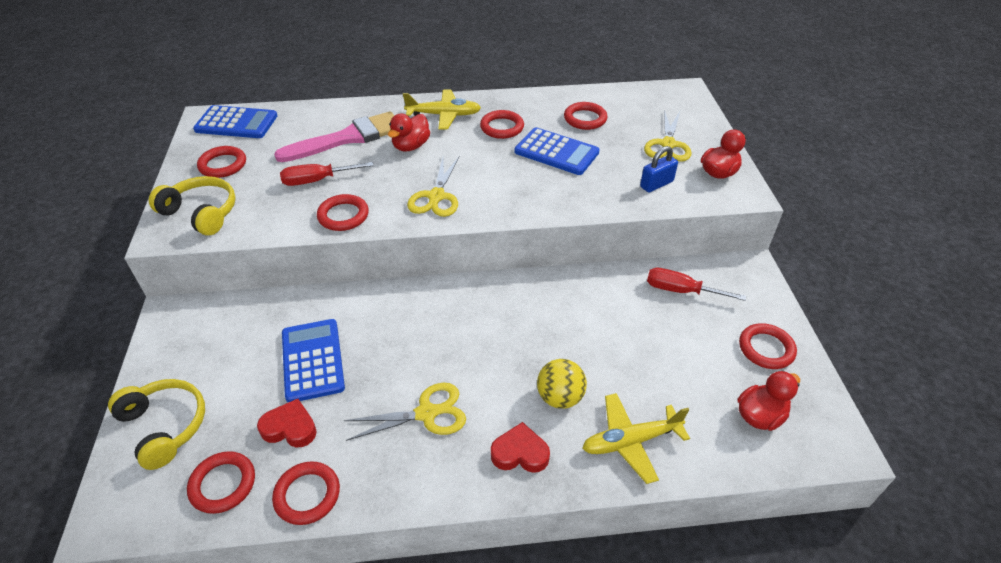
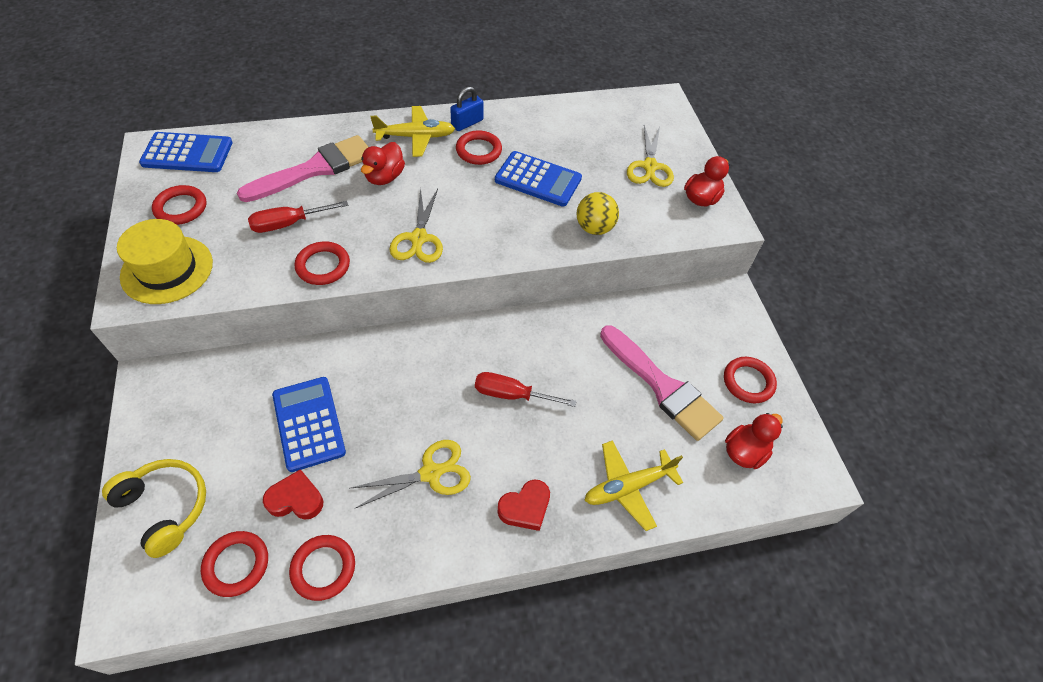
camera: 10 degrees left, 10 degrees up
(201, 213) = (167, 269): yellow headphones -> yellow hat
(520, 453) = (525, 507): red heart -> red heart turned 150 degrees clockwise
(560, 397) = (558, 446): yellow ball -> yellow ball (594, 228)
(585, 119) = (564, 137): red ring -> none
(656, 184) = (641, 214): blue padlock -> blue padlock (467, 123)
(672, 347) = (661, 386): none -> pink brush
(681, 291) = (667, 324): red screwdriver -> red screwdriver (512, 394)

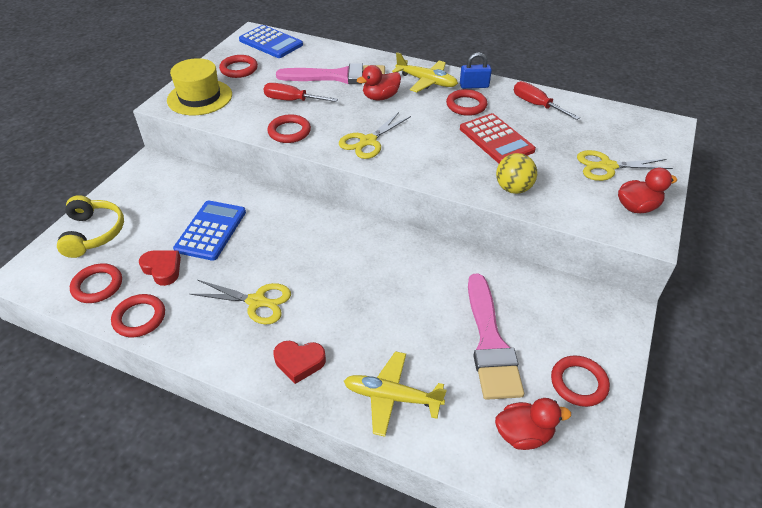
camera: 40 degrees right, 10 degrees down
(512, 394) = (360, 284): red screwdriver -> red screwdriver (536, 105)
(538, 179) = (496, 140): blue calculator -> red calculator
(650, 166) = (607, 166): yellow scissors -> yellow scissors turned 45 degrees clockwise

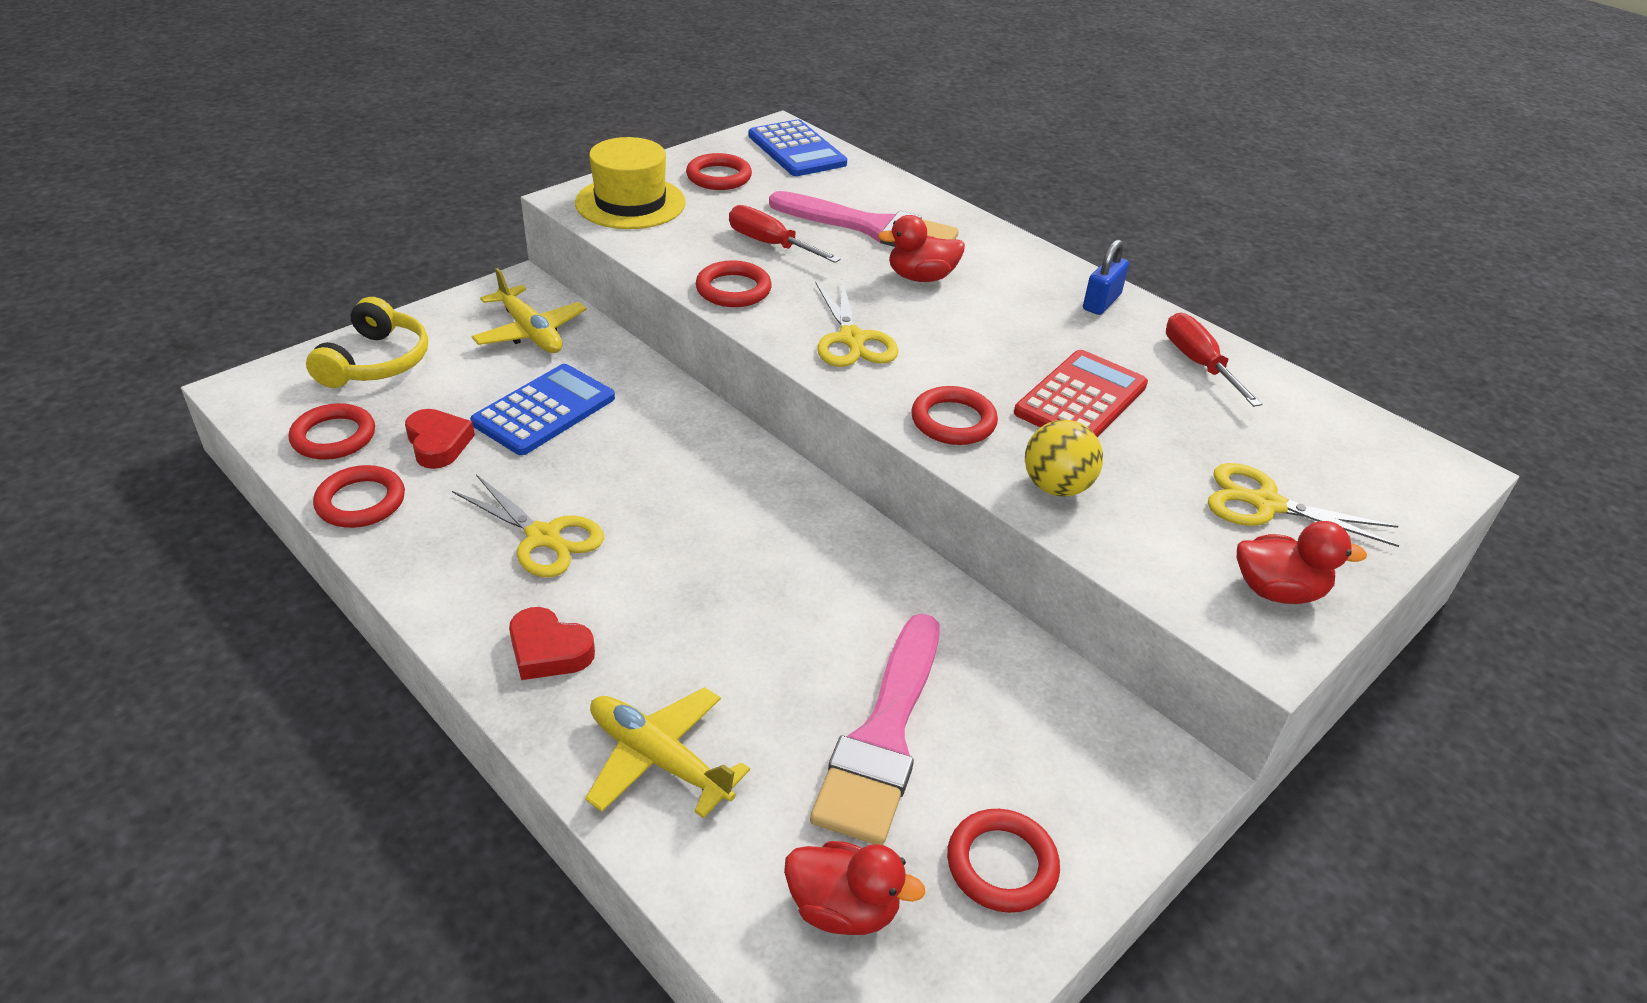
camera: 20 degrees right, 5 degrees down
(368, 141) = (852, 339): yellow scissors -> yellow scissors turned 75 degrees counterclockwise
(426, 81) = (1019, 273): yellow plane -> yellow plane (530, 332)
(466, 105) = (1064, 329): red ring -> red ring (953, 421)
(474, 86) = (1101, 302): blue padlock -> blue padlock turned 75 degrees counterclockwise
(496, 140) = (1081, 399): red calculator -> red calculator turned 135 degrees counterclockwise

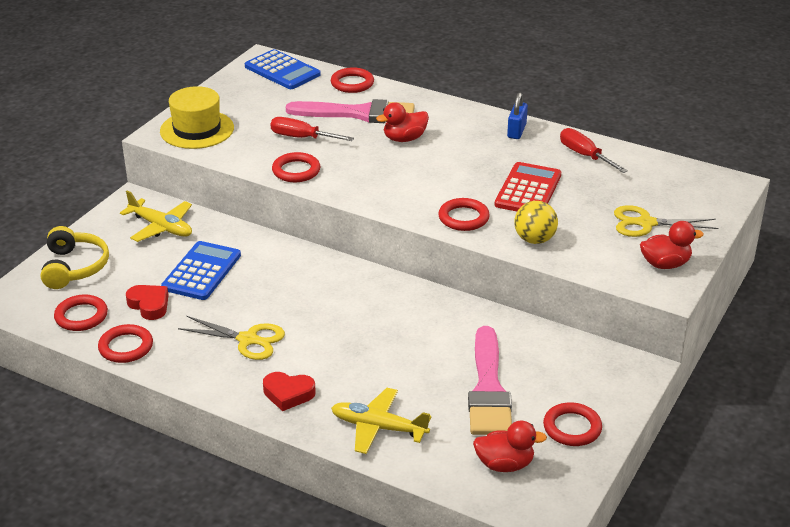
camera: 15 degrees left, 5 degrees down
(719, 177) = (243, 100): red ring -> red ring (352, 83)
(852, 339) = (383, 185): yellow scissors -> none

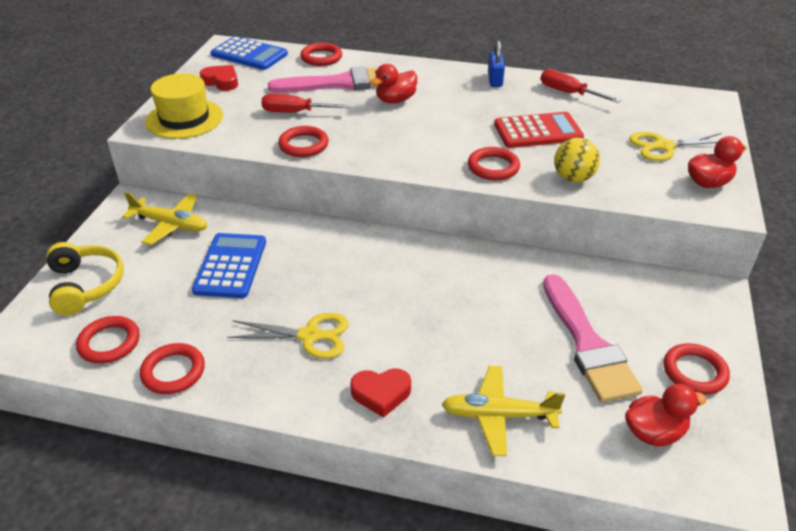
camera: 15 degrees left, 5 degrees up
(149, 305) = (185, 315): red heart -> red heart (221, 81)
(528, 190) = (538, 131): red calculator -> red calculator turned 75 degrees clockwise

